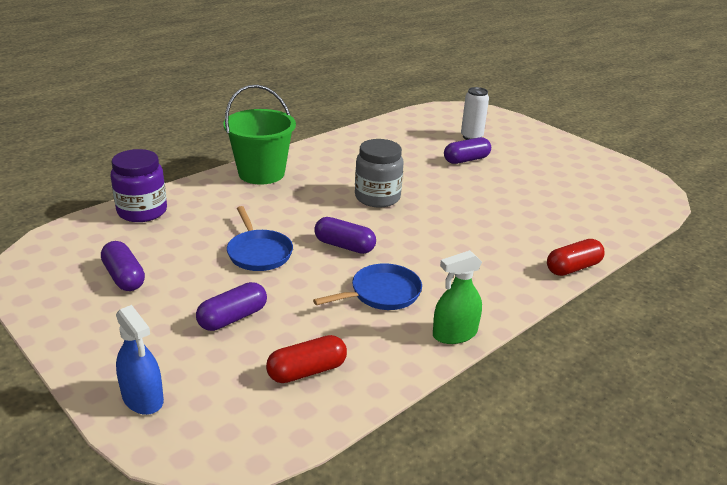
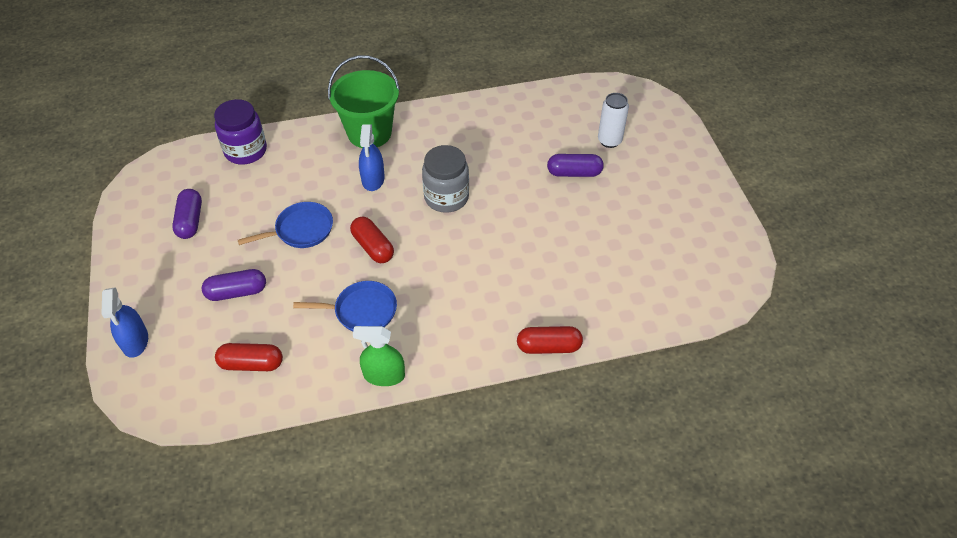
camera: 30 degrees right, 20 degrees up
(258, 252) = (301, 230): blue pan -> blue pan turned 120 degrees counterclockwise
(296, 201) = (373, 179): none -> blue spray bottle
(344, 246) = (373, 247): purple capsule -> red capsule

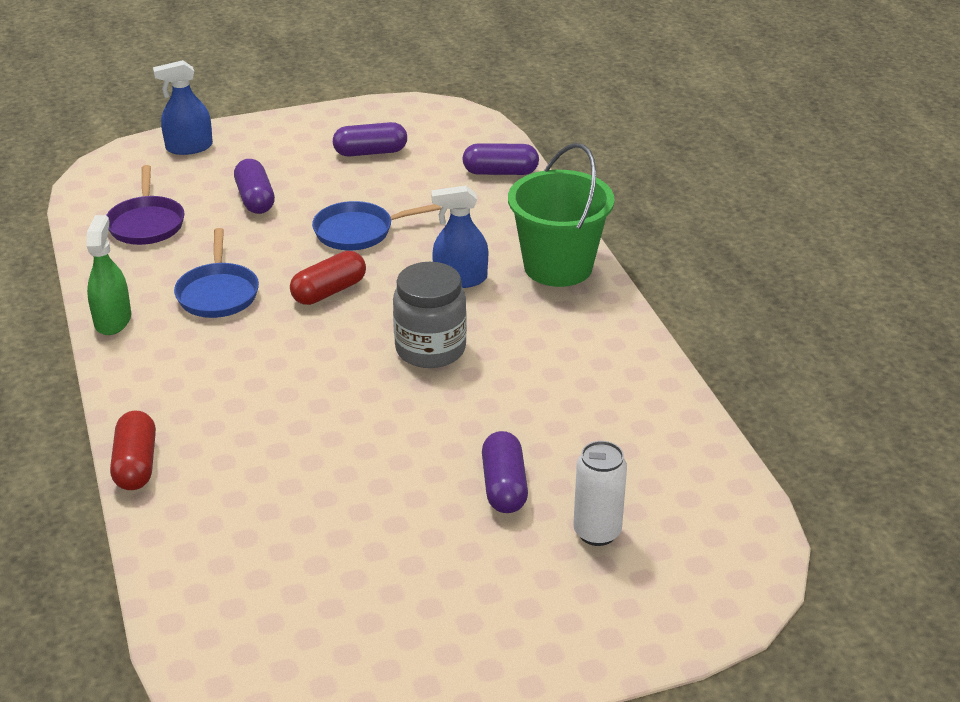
camera: 85 degrees right, 15 degrees down
(246, 151) = (500, 172): purple jar -> purple capsule
(251, 364) = (146, 223): red capsule -> purple pan
(301, 230) = (358, 231): blue pan -> blue pan turned 105 degrees clockwise

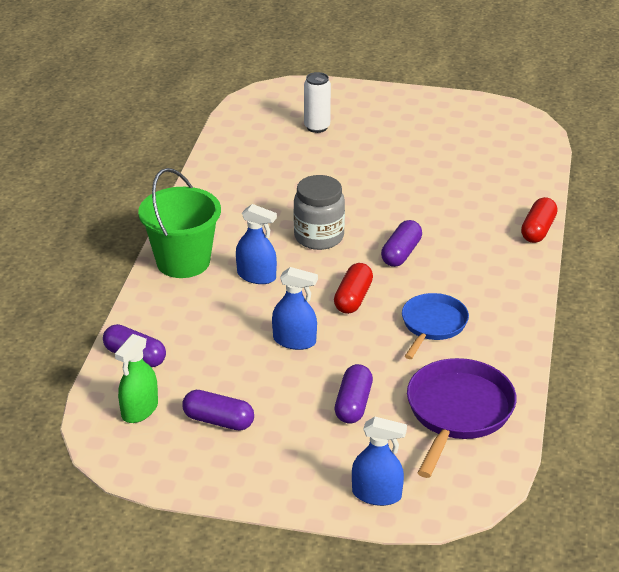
camera: 150 degrees left, 0 degrees up
(113, 320) = (519, 329): green spray bottle -> green spray bottle (140, 410)
(146, 223) = (458, 412): purple pan -> purple pan, size x1.51
(329, 291) = (353, 298): red capsule -> red capsule turned 60 degrees counterclockwise
(358, 231) = (294, 341): blue pan -> blue spray bottle
(504, 486) = (343, 157): purple capsule -> purple capsule (401, 253)

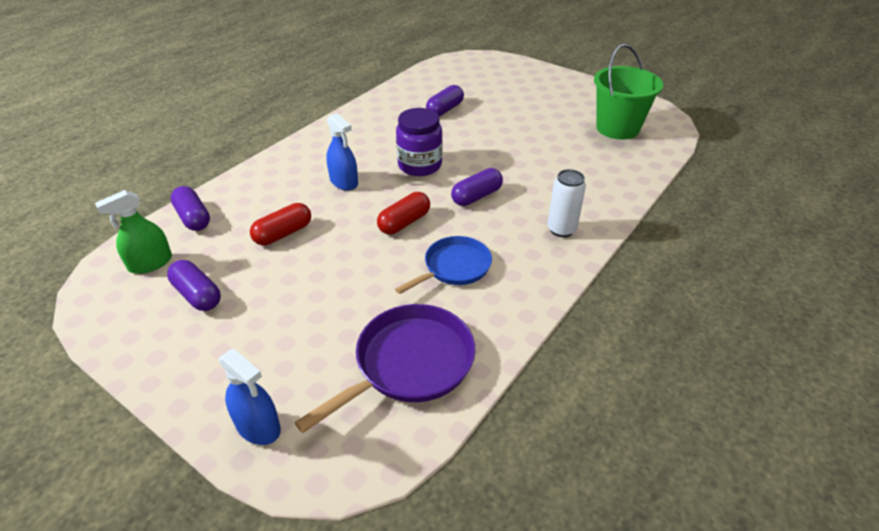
camera: 25 degrees right, 5 degrees up
(183, 262) = (300, 156): green bucket -> green bucket (617, 128)
(294, 341) = (324, 244): blue spray bottle -> none
(317, 127) = (487, 87): white can -> white can (561, 229)
(319, 237) = (419, 165): grey jar -> purple jar
(353, 404) = (320, 320): purple capsule -> purple capsule (445, 110)
(538, 230) = (617, 210): red capsule -> red capsule (283, 234)

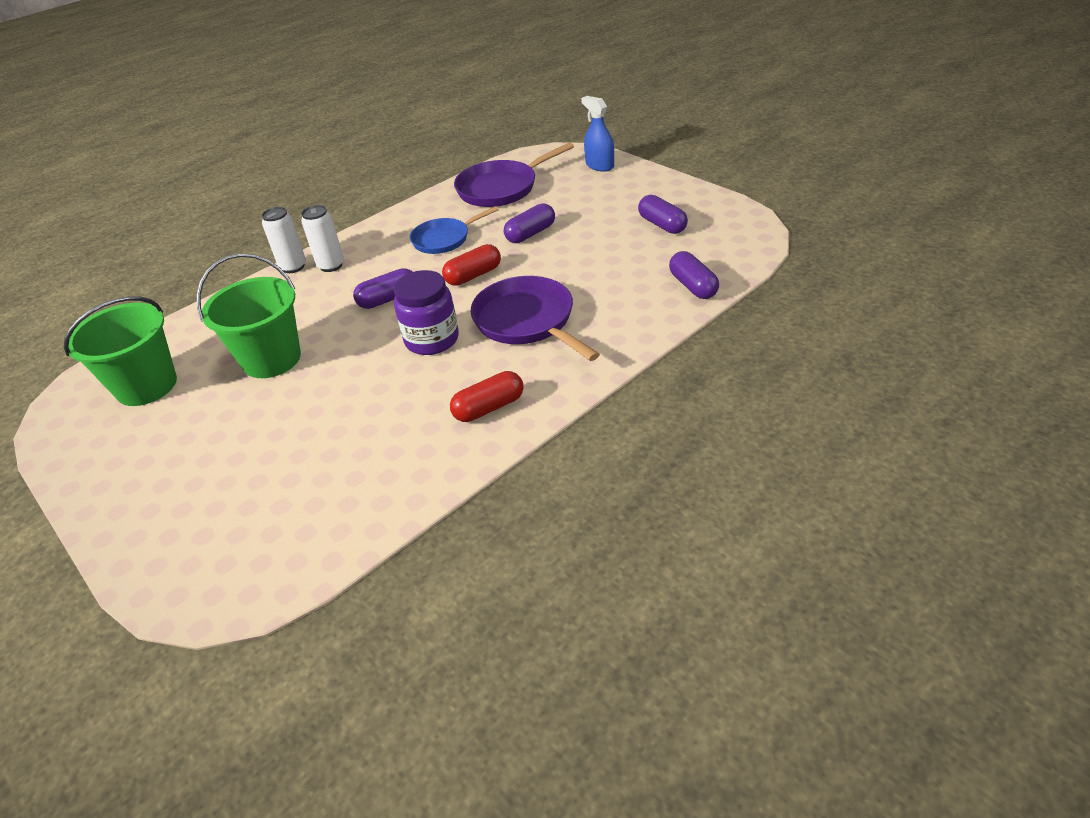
camera: 165 degrees left, 0 degrees up
(150, 263) = (716, 247): green spray bottle -> none
(283, 234) = (594, 268): red capsule -> red capsule (489, 408)
(344, 182) = (527, 321): blue spray bottle -> purple pan
(445, 110) = (351, 438): purple capsule -> purple capsule (530, 234)
(540, 147) = (271, 359): none -> green bucket
(602, 227) = (293, 267): none -> white can

